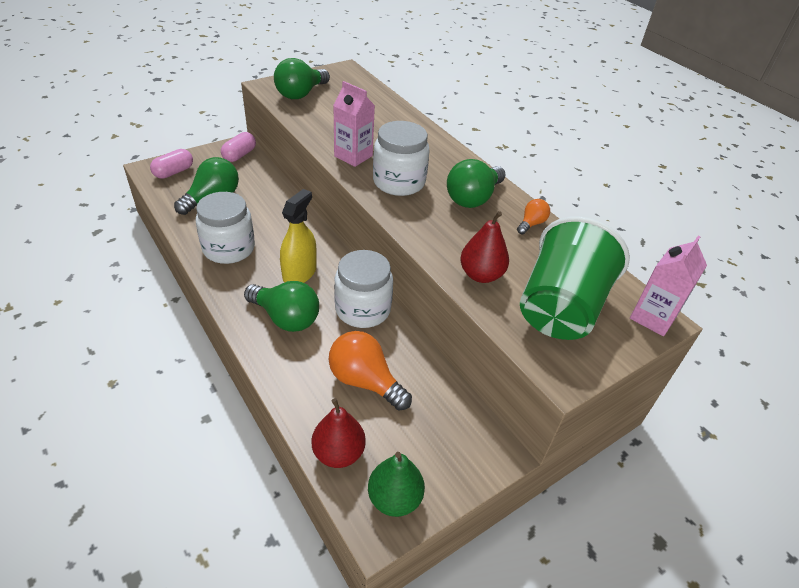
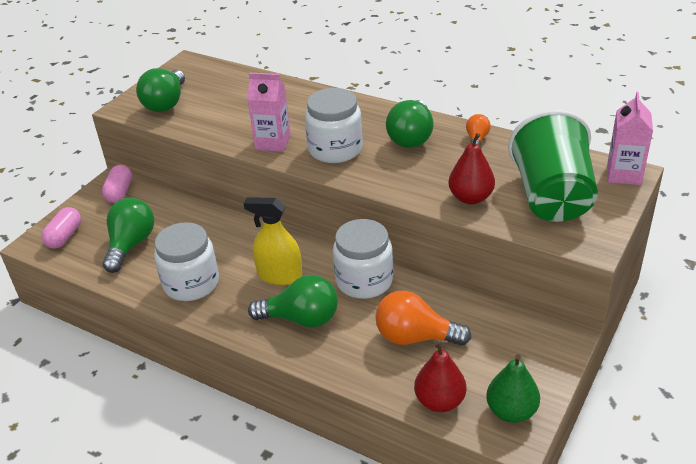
camera: 20 degrees left, 5 degrees down
(299, 273) = (280, 275): yellow spray bottle -> yellow spray bottle turned 75 degrees counterclockwise

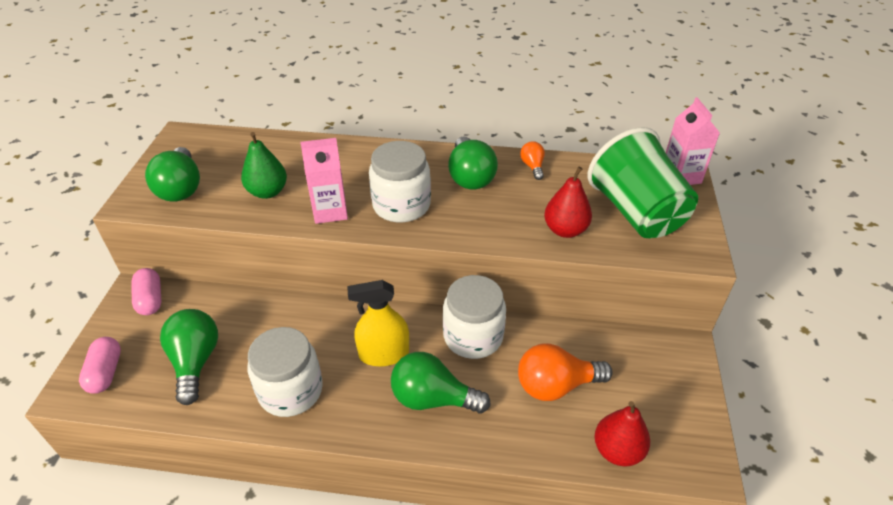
camera: 25 degrees left, 5 degrees up
(301, 319) = (433, 398): green light bulb -> green light bulb turned 150 degrees counterclockwise
(511, 411) = (686, 439): green pear -> green pear (267, 192)

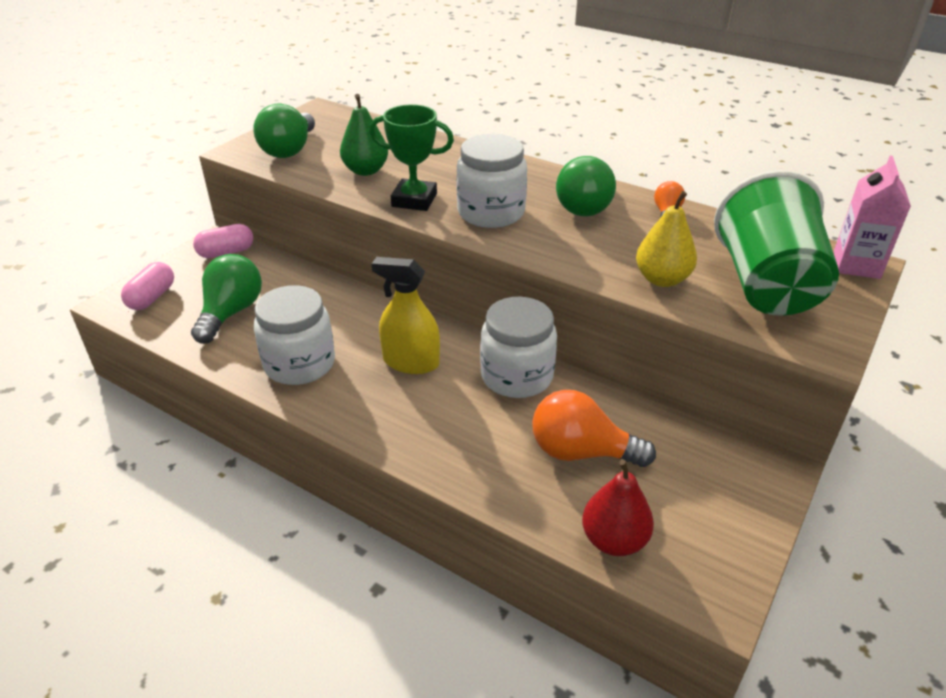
camera: 25 degrees right, 5 degrees down
(150, 300) = (226, 252): pink capsule -> pink capsule turned 60 degrees clockwise
(330, 211) = (414, 200): pink carton -> green trophy
(433, 398) = (435, 417): green light bulb -> none
(565, 230) = (662, 279): red pear -> yellow pear

